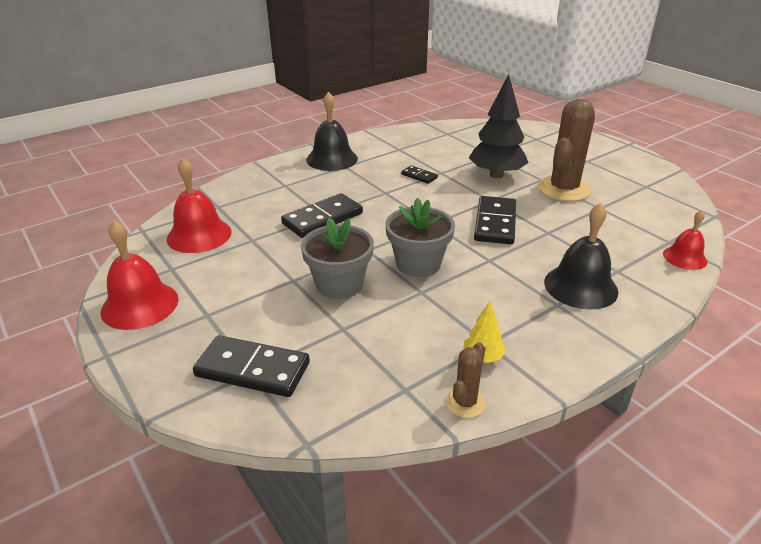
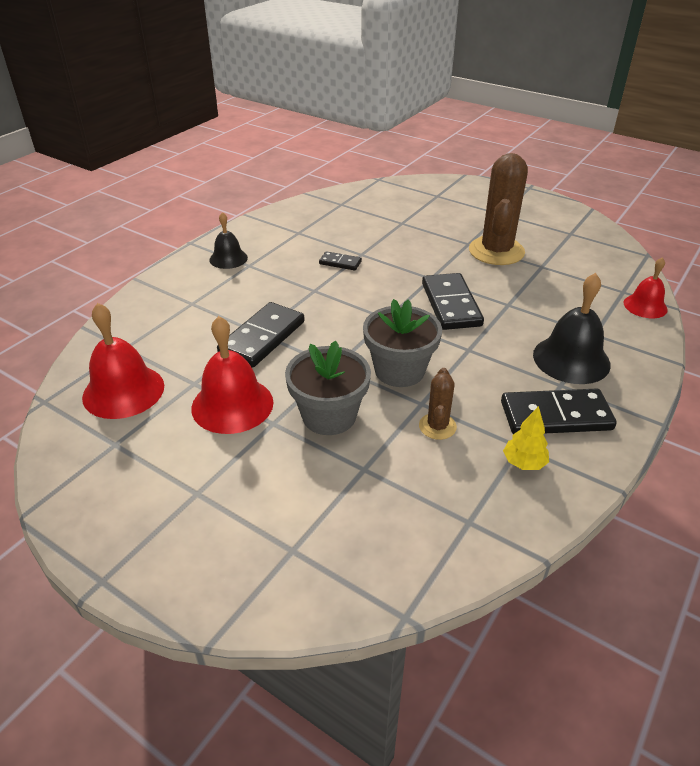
camera: 20 degrees left, 5 degrees up
(140, 305) = (103, 502): red bell -> red bell (232, 405)
(253, 369) = (293, 546): black domino -> black domino (555, 415)
(332, 159) = (228, 258): black bell -> black bell, size x0.62
(465, 402) = (535, 519): brown cactus -> brown cactus (437, 426)
(496, 175) = (420, 246): black tree -> none

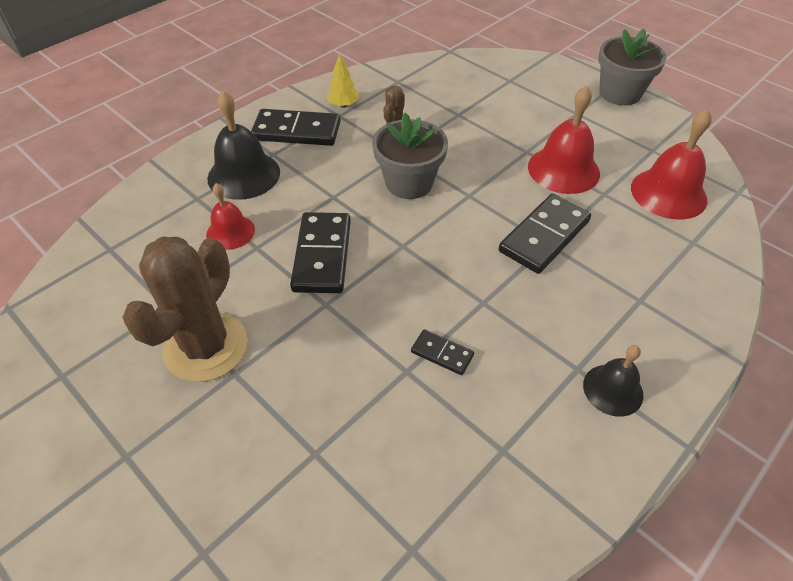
camera: 170 degrees left, 10 degrees up
(329, 416) = (480, 151): grey flower pot -> grey flower pot (620, 93)
(645, 306) = (109, 225): red bell -> red bell (230, 232)

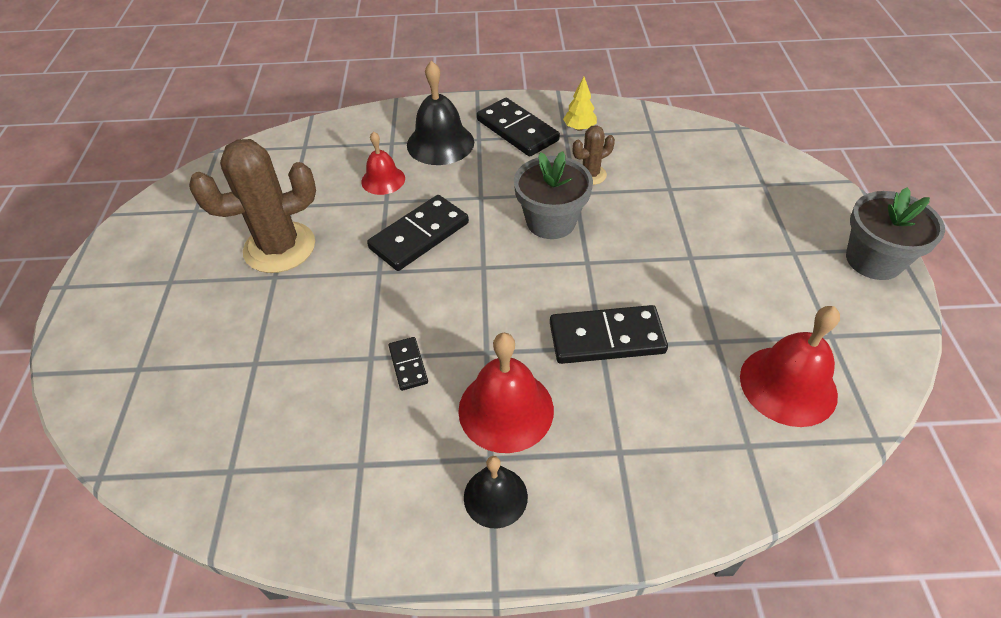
camera: 45 degrees right, 0 degrees up
(563, 169) = (705, 294): red bell -> red bell (506, 409)

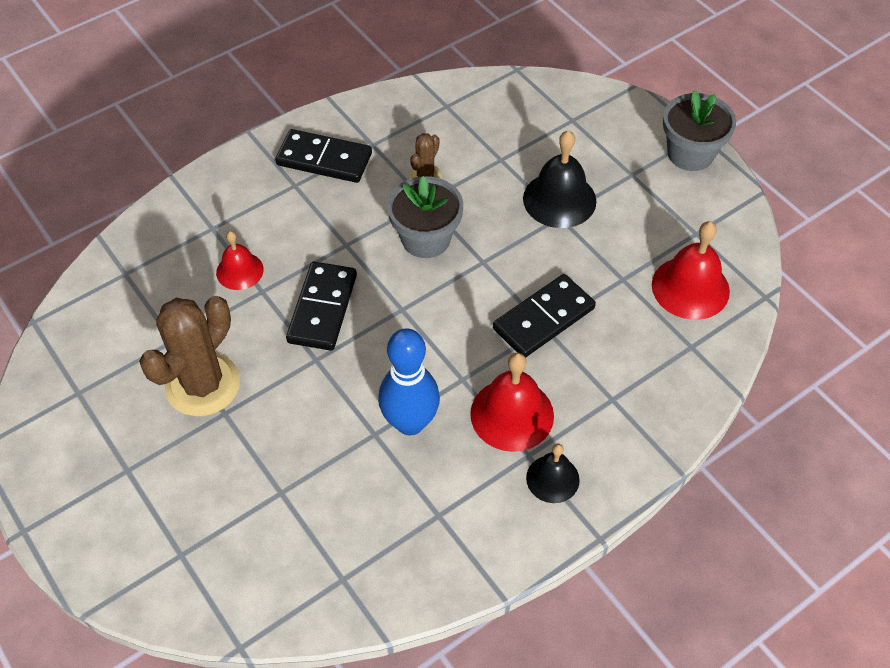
camera: 35 degrees left, 5 degrees up
(408, 365) = (410, 422): black domino -> blue bowling pin
(440, 143) = (261, 206): black bell -> black bell (559, 199)
(579, 128) = (380, 131): yellow tree -> none

